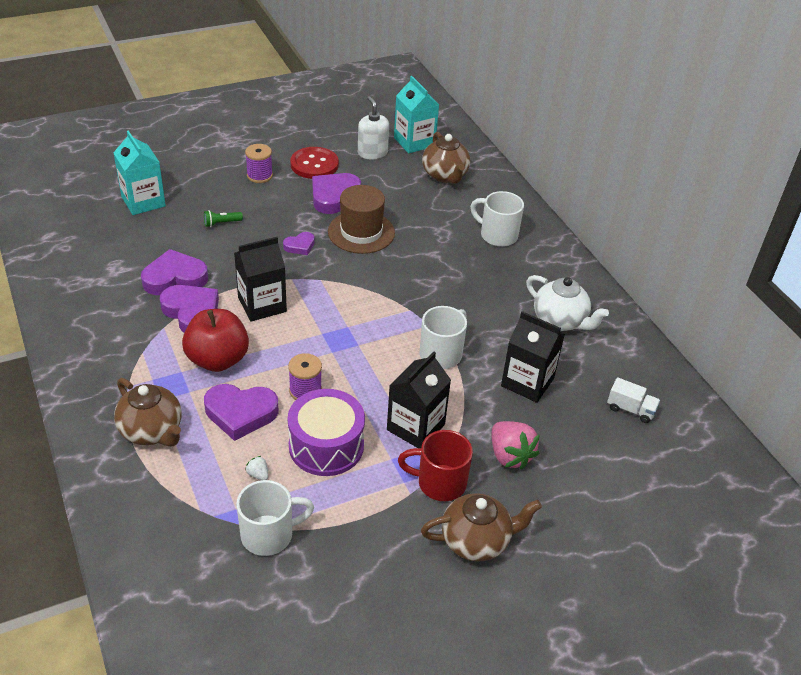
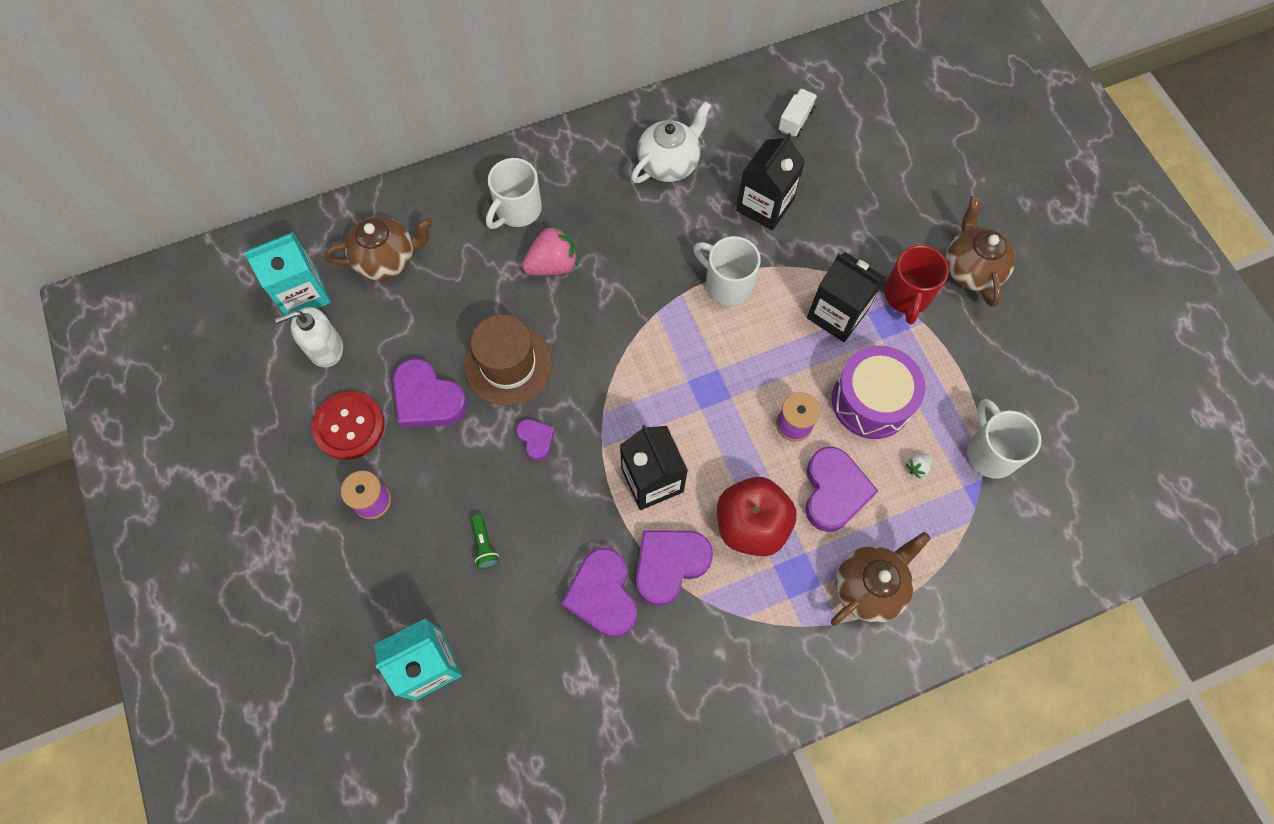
camera: 85 degrees left, 25 degrees up
(510, 455) = (866, 231): pink strawberry -> pink strawberry (553, 265)

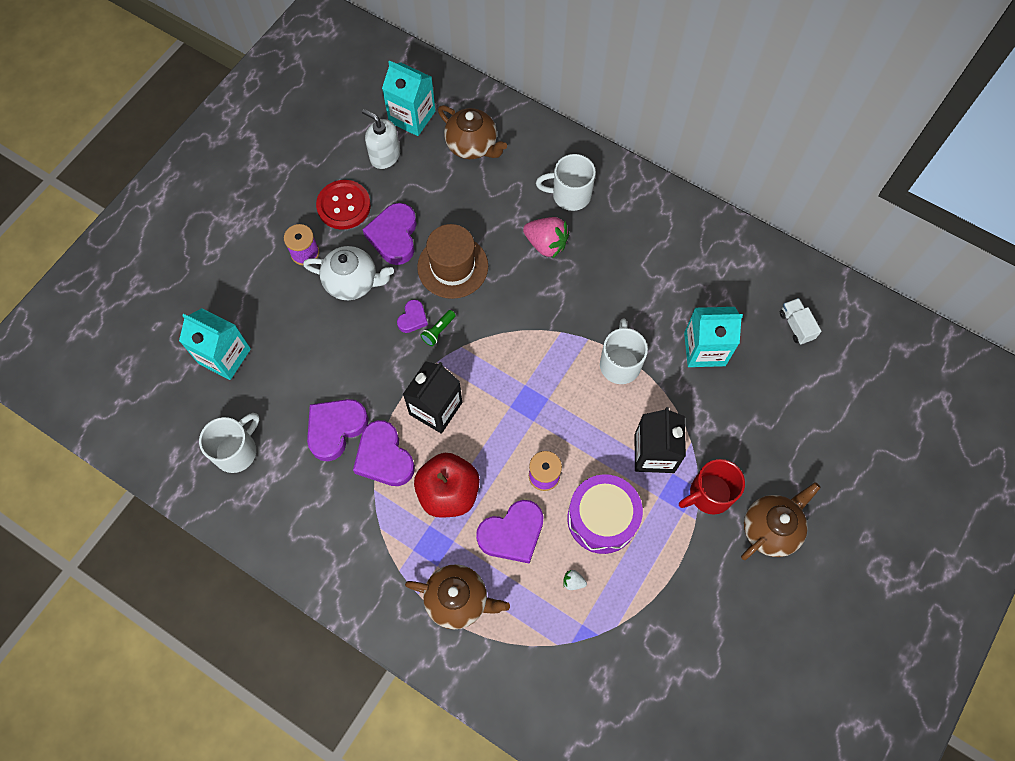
camera: 55 degrees right, 0 degrees up
(484, 545) = (321, 336): green flashlight -> green flashlight (438, 331)
(669, 164) = (686, 264): white teapot -> white teapot (352, 282)
(669, 565) = (384, 457): purple heart -> purple heart turned 135 degrees counterclockwise
(765, 205) = (704, 349): black carton -> turquoise carton
(795, 120) = (796, 326): white truck -> white truck turned 105 degrees counterclockwise
(990, 452) = (624, 629): white mug -> white mug (237, 451)

